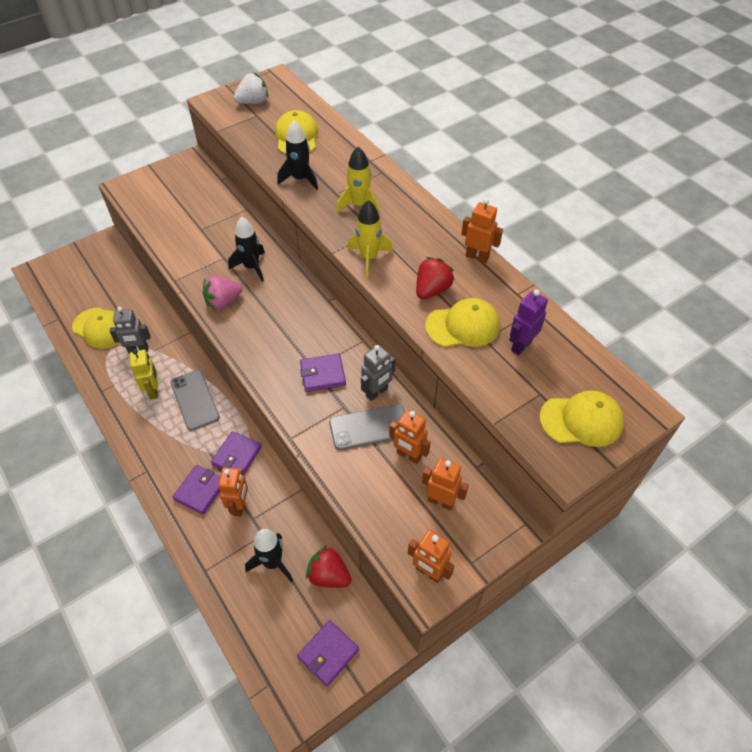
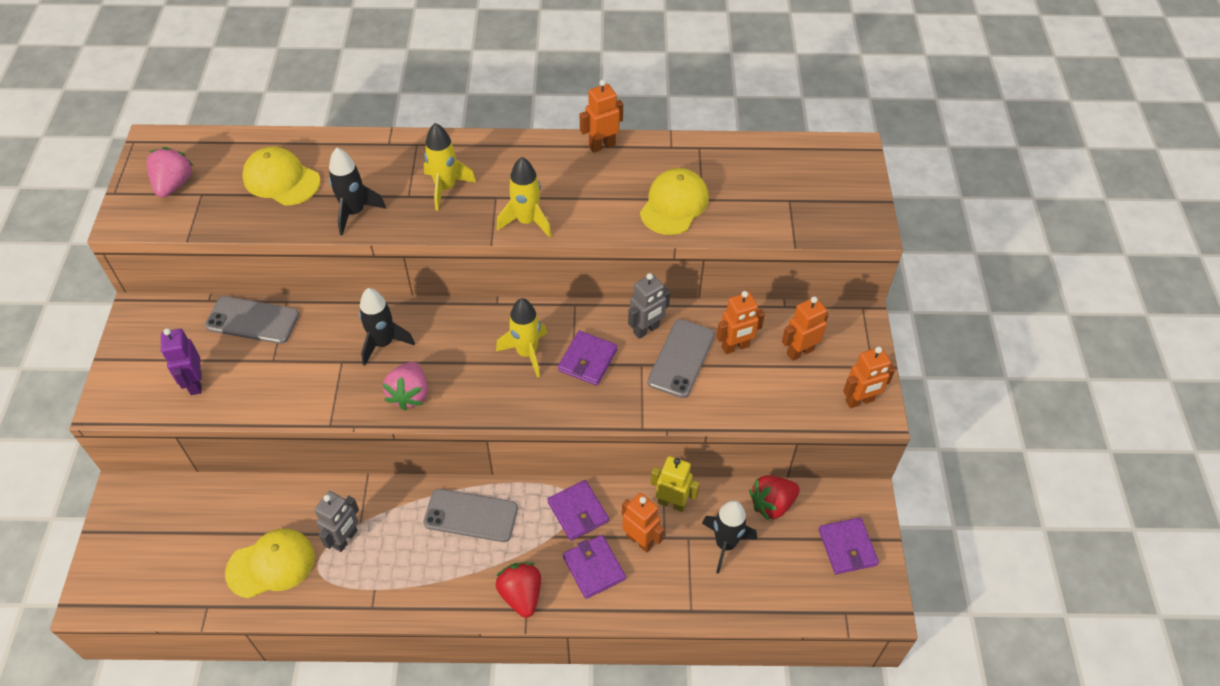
camera: 55 degrees left, 0 degrees up
(153, 391) = (421, 551): yellow robot -> yellow robot (672, 503)
(221, 204) = (252, 320): none -> grey phone
(253, 102) = (174, 184): white strawberry -> pink strawberry
(301, 339) = (526, 353): none -> yellow rocket
(377, 392) = (646, 330): grey robot -> grey robot turned 60 degrees clockwise
(432, 290) = (612, 200): red strawberry -> red strawberry (521, 595)
(521, 345) = (729, 180): purple robot -> purple robot (195, 383)
(581, 420) = (835, 192): yellow cap -> none

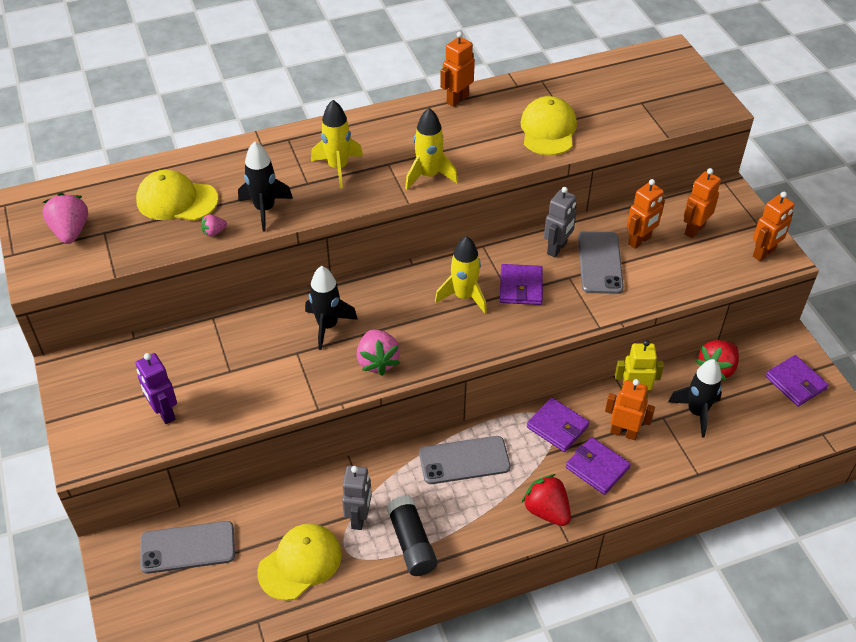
camera: 20 degrees left, 5 degrees down
(252, 320) = (189, 342): grey phone -> grey phone (188, 547)
(296, 222) = (214, 232): none -> pink strawberry
(379, 581) = (411, 543): none -> black glue stick

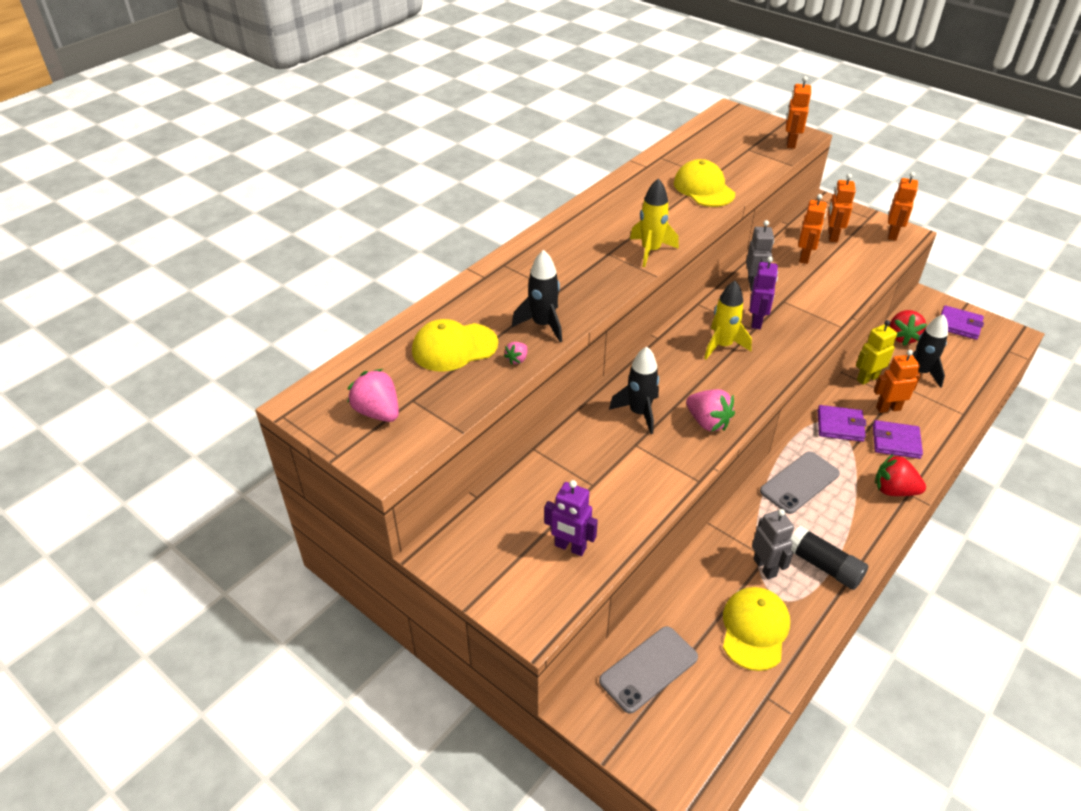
camera: 30 degrees left, 5 degrees down
(338, 168) = (570, 271): yellow rocket -> none
(457, 99) = (611, 190): orange robot -> orange robot (790, 143)
(521, 287) = (757, 321): purple wallet -> purple robot
(600, 263) = (794, 282): grey phone -> none

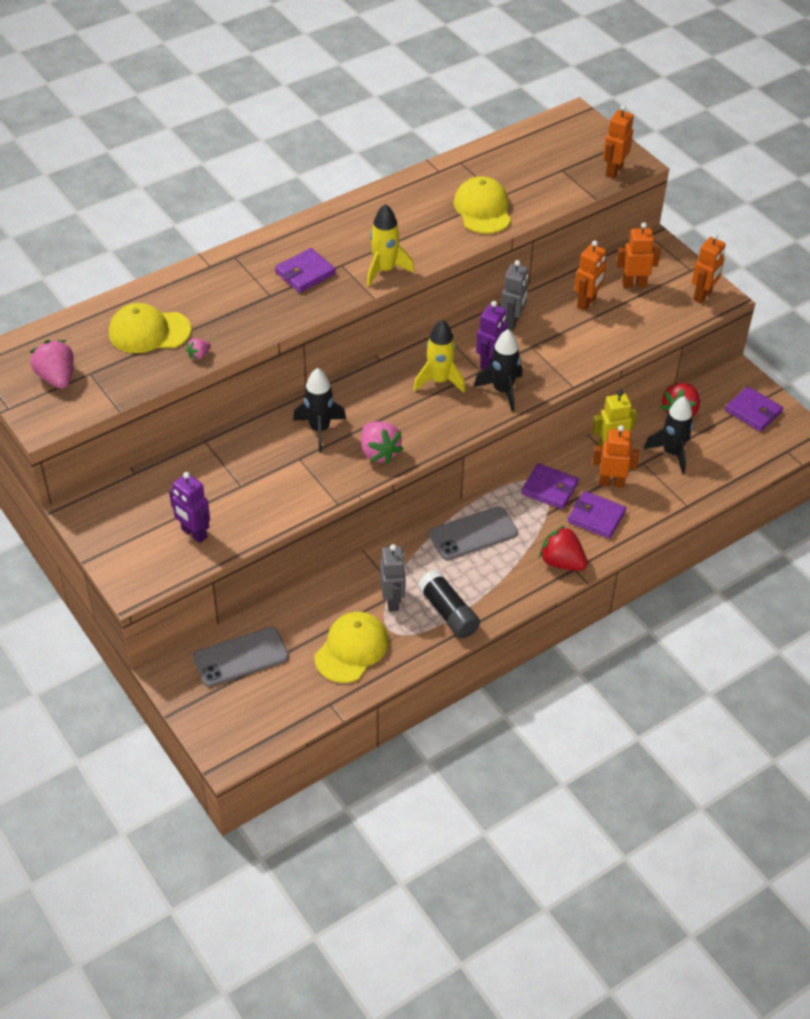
camera: 15 degrees right, 5 degrees up
(543, 325) = (239, 326): black rocket -> black rocket (502, 391)
(579, 267) = (305, 273): none -> purple wallet
(832, 236) = (634, 284): orange robot -> orange robot turned 60 degrees clockwise

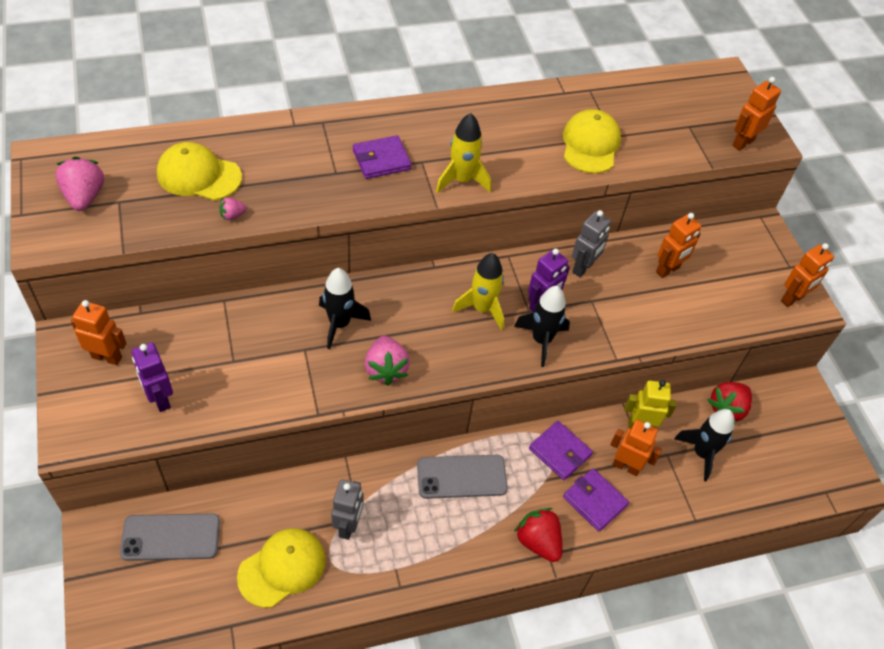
camera: 15 degrees right, 5 degrees up
(448, 612) = (397, 560): black glue stick -> none
(634, 284) = (724, 264): orange robot -> orange robot (107, 357)
(753, 411) = (804, 434): purple wallet -> none

